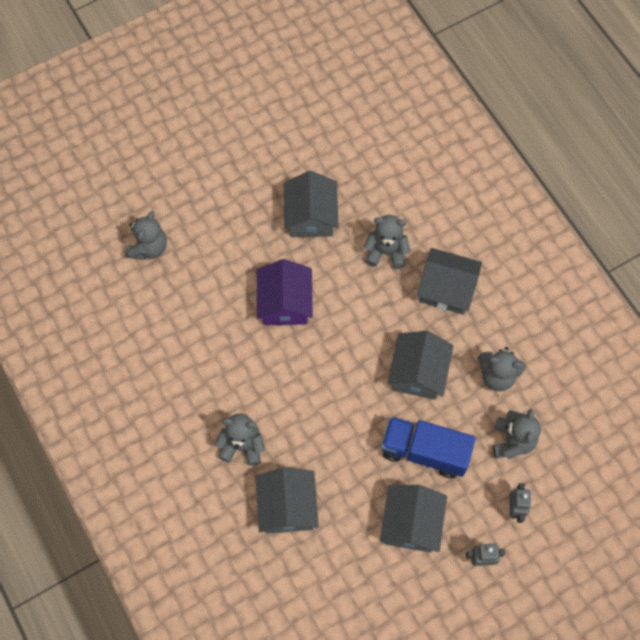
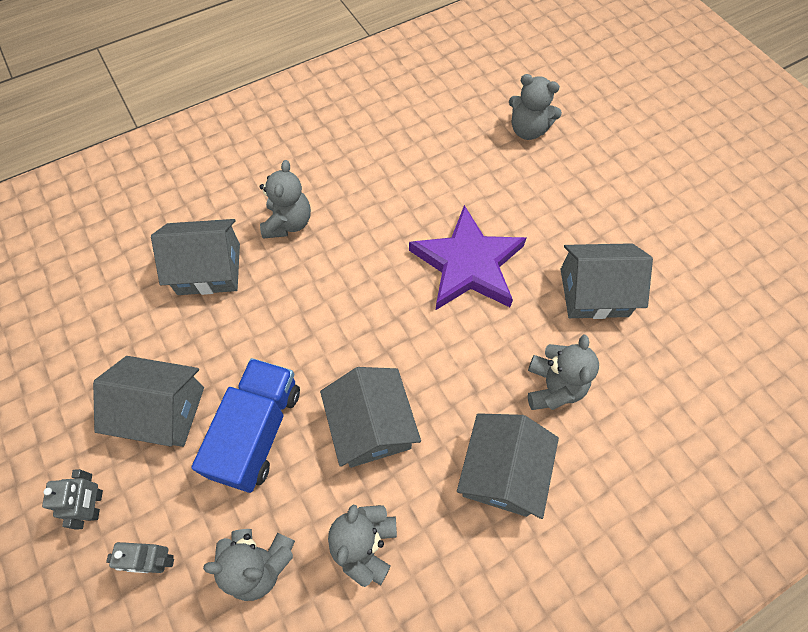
camera: 90 degrees right, 5 degrees down
(285, 303) = (468, 264): purple house -> purple star
(418, 373) = (371, 426): grey house -> grey house turned 60 degrees clockwise

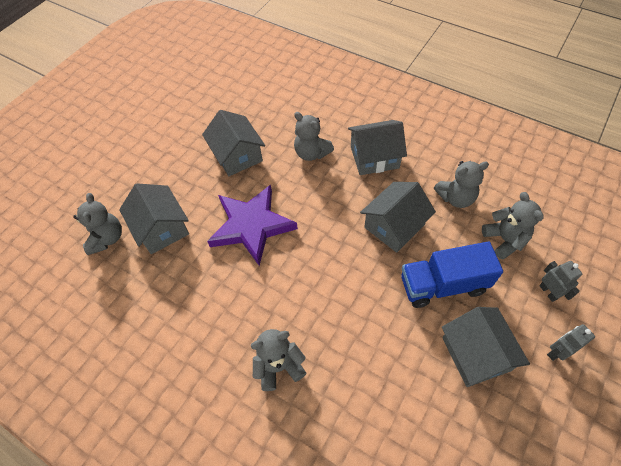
camera: 115 degrees left, 5 degrees down
(209, 269) = (355, 402): grey house -> grey house (161, 228)
(553, 387) = (311, 153): grey teddy bear -> grey teddy bear turned 120 degrees counterclockwise

